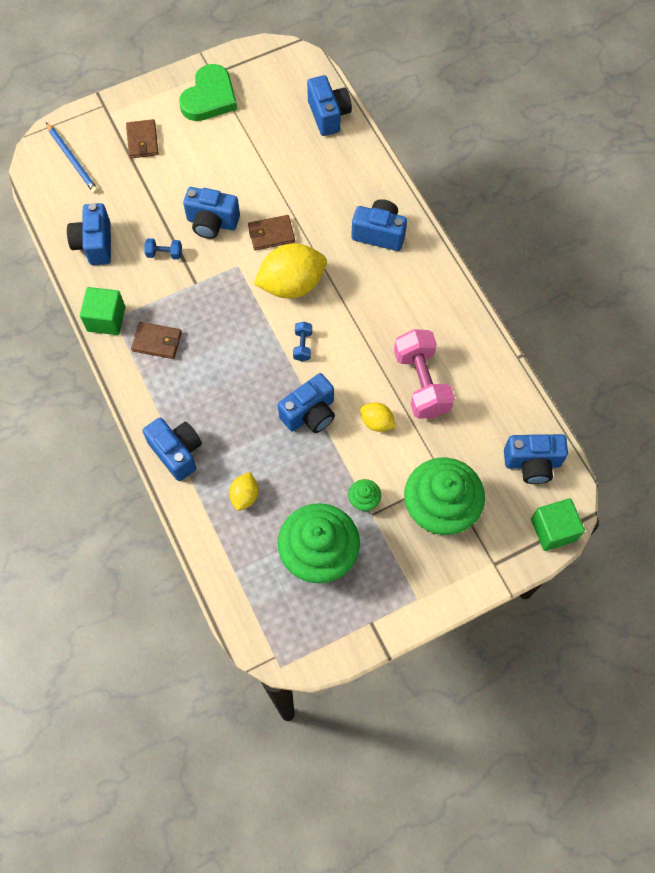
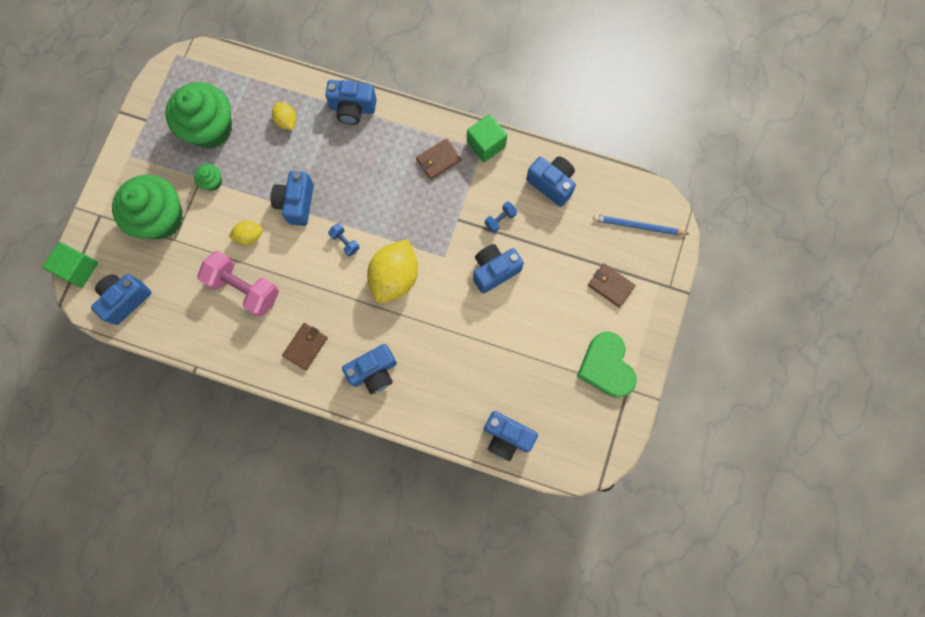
camera: 135 degrees right, 10 degrees up
(271, 234) = (446, 300): brown wallet -> brown wallet (305, 346)

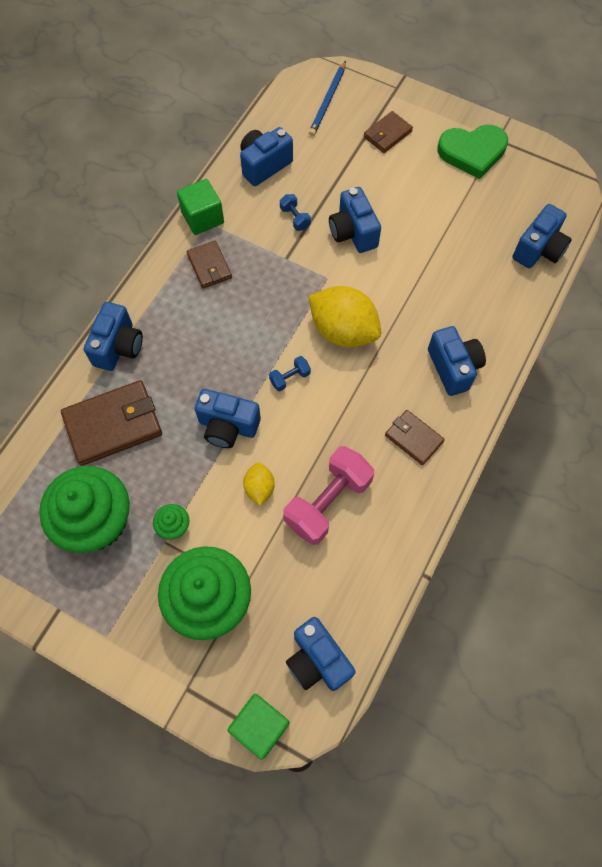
camera: 80 degrees left, 10 degrees down
(287, 121) = (113, 425): yellow lemon -> brown wallet

